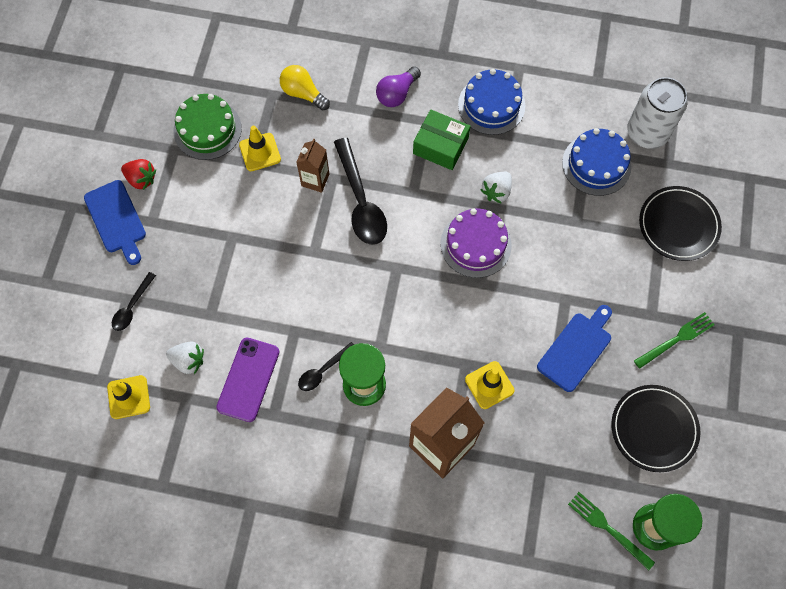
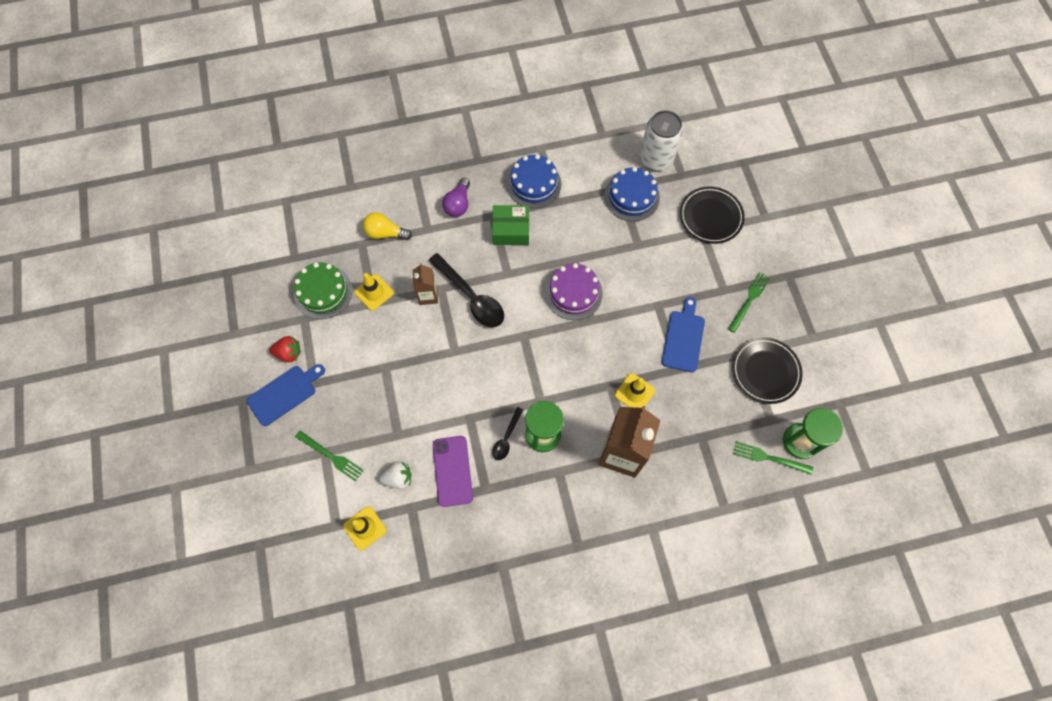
camera: 25 degrees left, 0 degrees up
(116, 219) = (284, 393): blue cutting board -> blue cutting board turned 75 degrees counterclockwise
(132, 307) = (332, 457): black spoon -> green fork
(496, 191) = (569, 247): white strawberry -> none

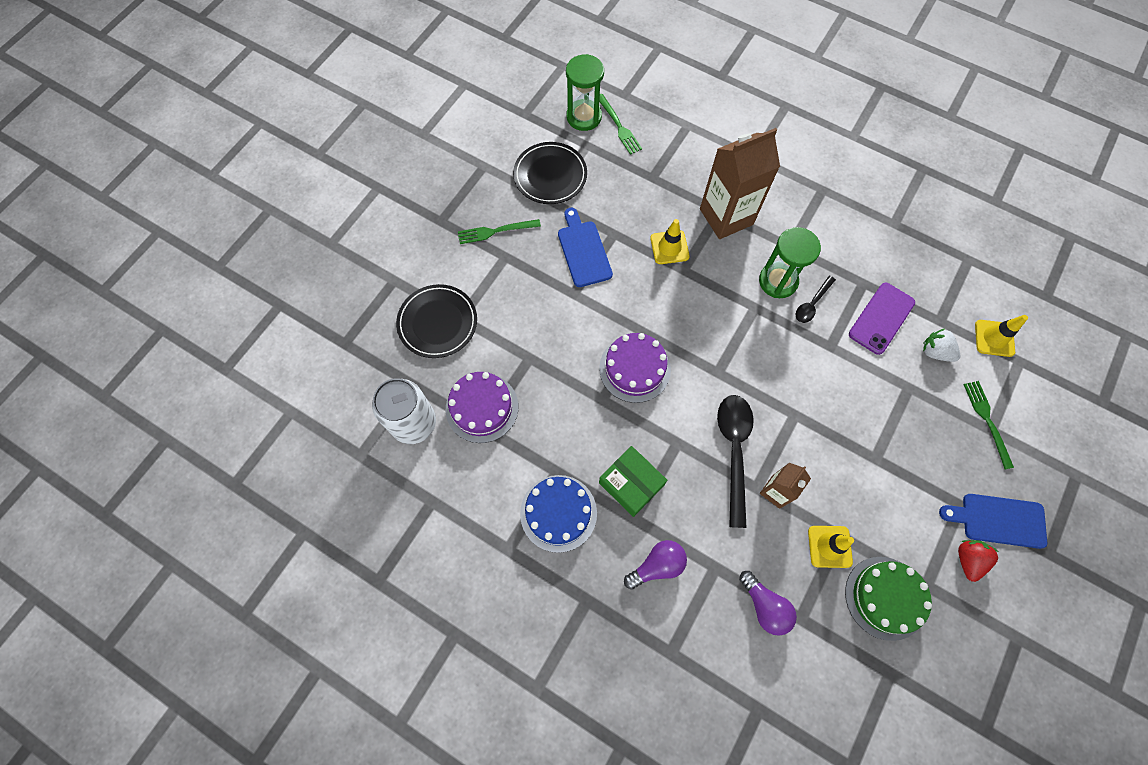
camera: 135 degrees left, 0 degrees up
(289, 353) = (968, 560): red strawberry -> red strawberry turned 60 degrees clockwise
(385, 233) = (764, 606): yellow light bulb -> purple light bulb
(506, 438) = (812, 304): black spoon -> black spoon turned 150 degrees clockwise
(631, 197) = (482, 407): blue cake -> purple cake
(683, 338) = (583, 251): blue cutting board -> blue cutting board turned 105 degrees clockwise

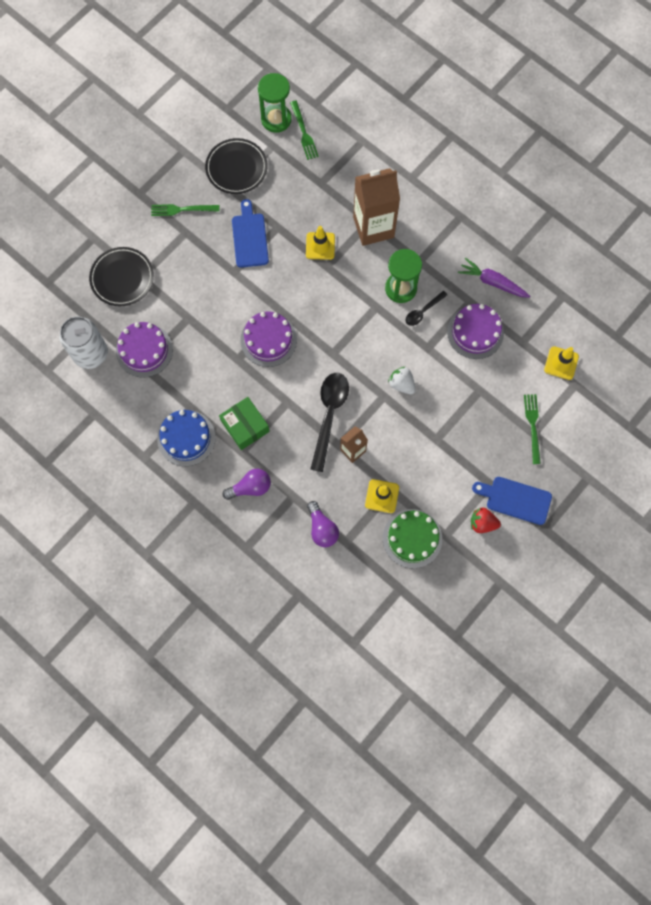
camera: 10 degrees right, 5 degrees up
(881, 318) = (475, 332): purple phone -> purple cake
(882, 257) = (492, 282): none -> purple carrot
(935, 352) = (509, 366): white strawberry -> white strawberry (401, 384)
(968, 560) = (482, 523): red strawberry -> red strawberry turned 105 degrees counterclockwise

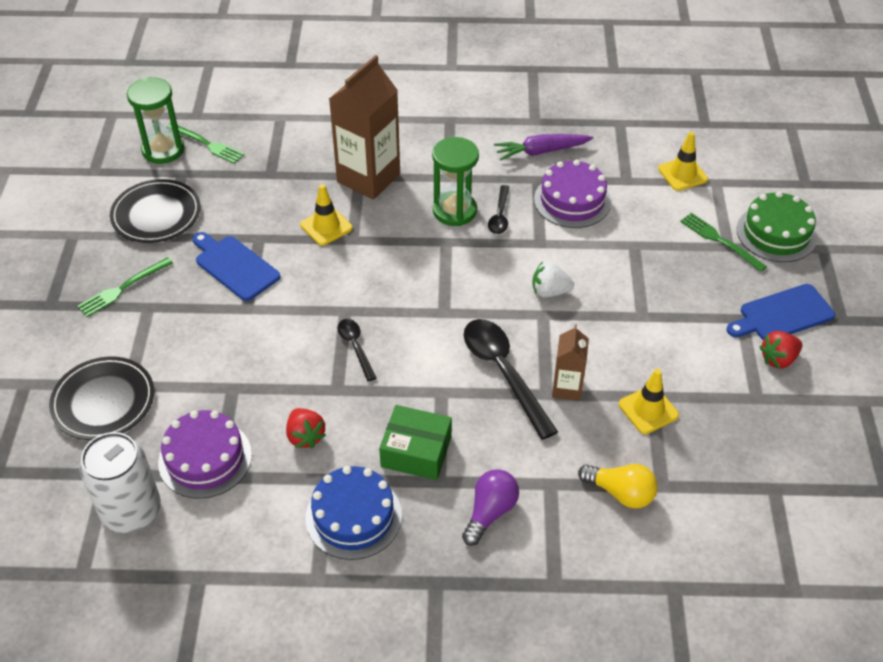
camera: 40 degrees left, 25 degrees down
(200, 375) = (305, 436): none -> red strawberry
(268, 340) = (355, 347): purple cake -> black spoon
(322, 528) = (620, 493): purple light bulb -> yellow light bulb
(412, 538) = (727, 427): green cake -> green cake (776, 233)

